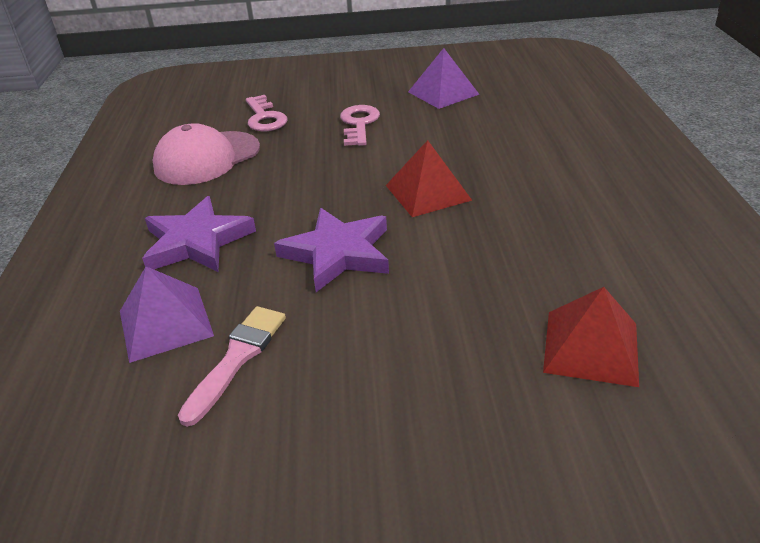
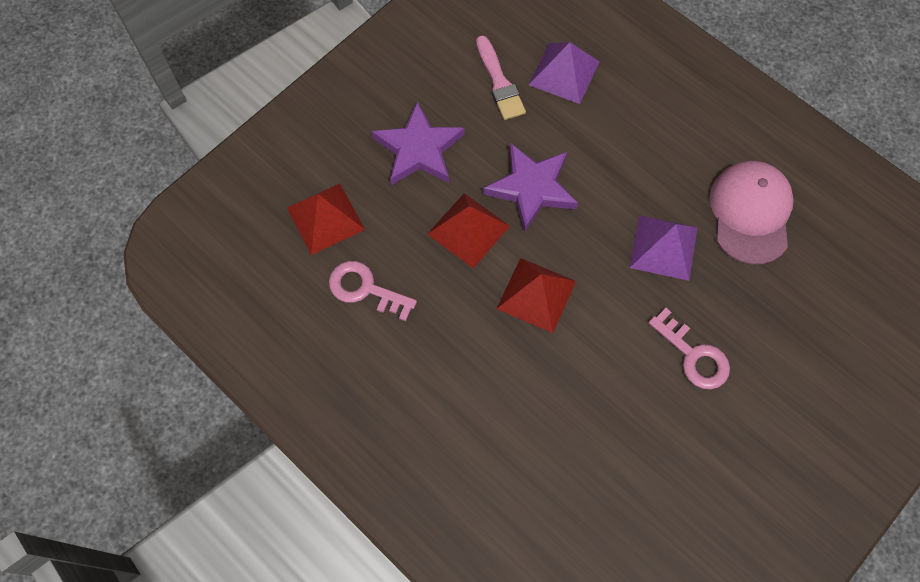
camera: 135 degrees right, 30 degrees up
(197, 241) = (631, 133): purple star -> purple star (419, 149)
(265, 118) = (787, 302): pink key -> pink key (365, 289)
(436, 256) = (468, 230): none -> red pyramid
(443, 93) = (679, 479): purple pyramid -> purple pyramid (664, 247)

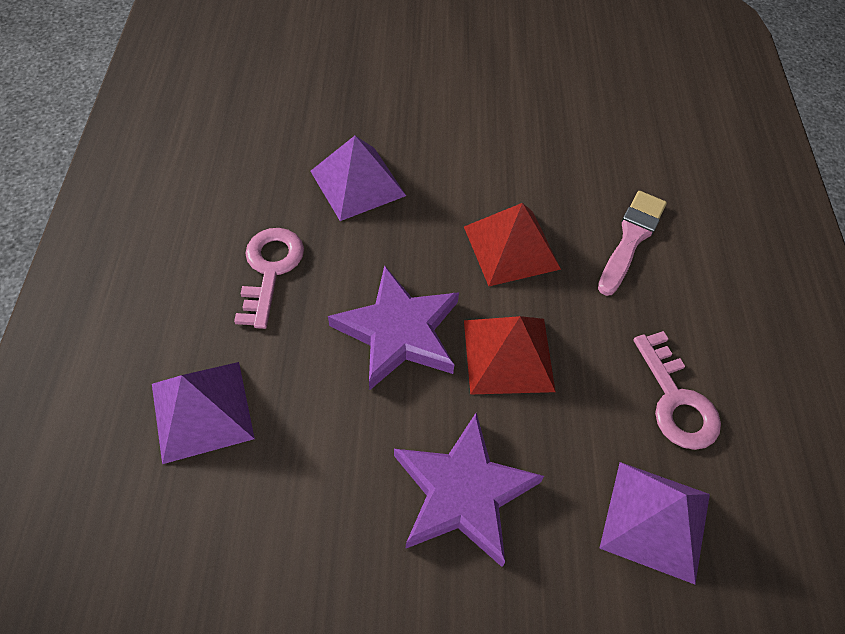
camera: 135 degrees left, 10 degrees down
(325, 218) = (655, 520): red pyramid -> purple pyramid
(499, 82) = (278, 476): pink brush -> pink brush (631, 238)
(693, 355) = (442, 110): pink key -> pink key (270, 270)
(750, 213) = (255, 142): pink cap -> none

